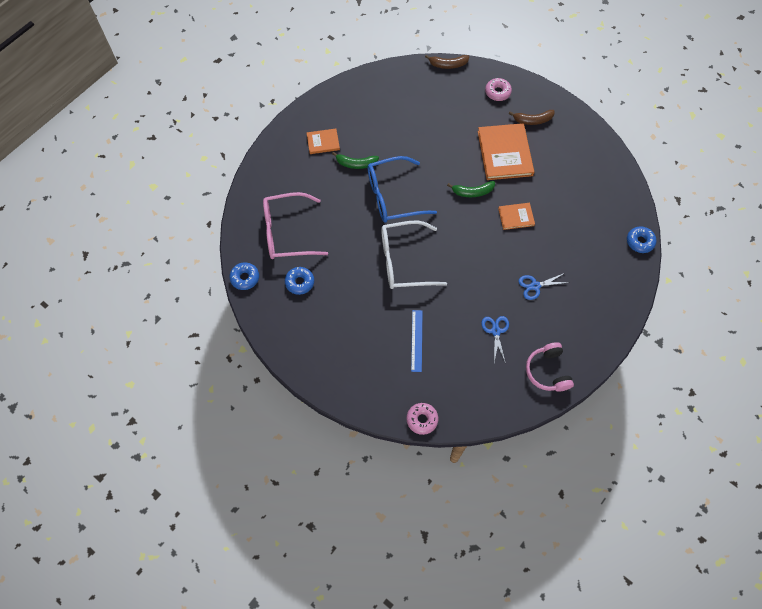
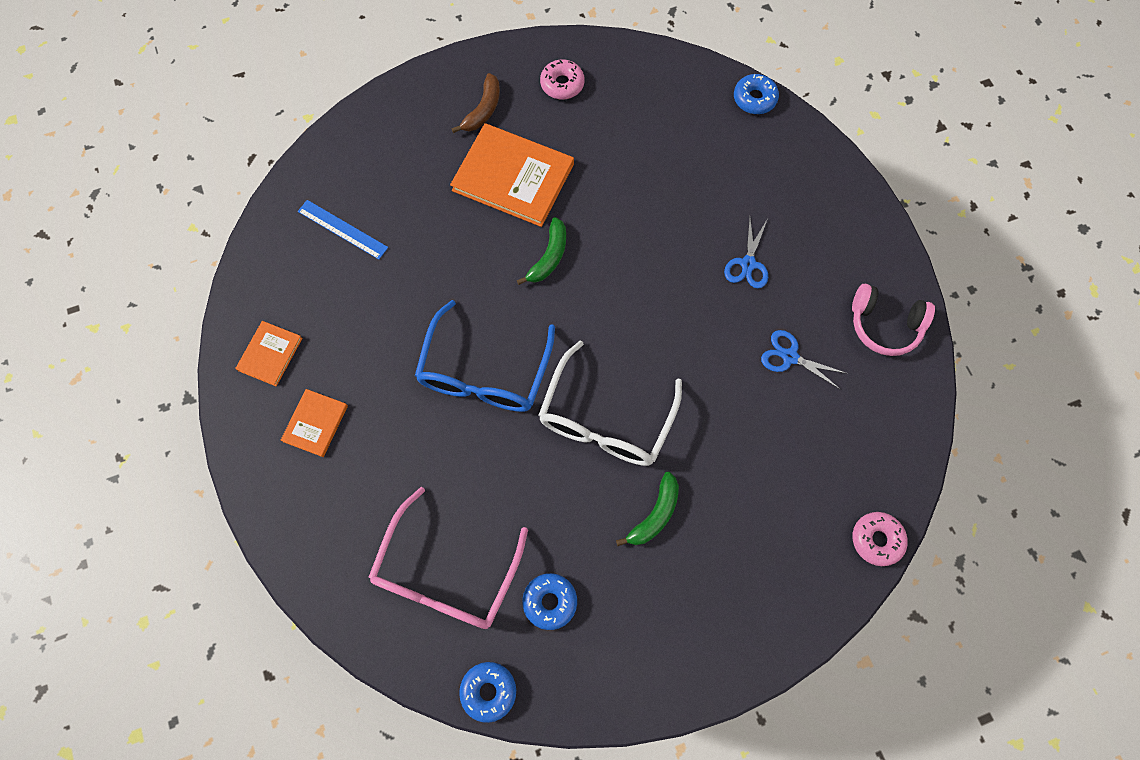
camera: 60 degrees left, 5 degrees up
(356, 164) = (390, 394): green banana -> green banana (654, 515)
(416, 340) = (747, 475): blue ruler -> blue ruler (342, 229)
(448, 64) = (307, 162): brown banana -> none
(497, 92) = (404, 126): pink donut -> pink donut (562, 84)
(516, 217) = (625, 224): orange book -> orange book (270, 354)

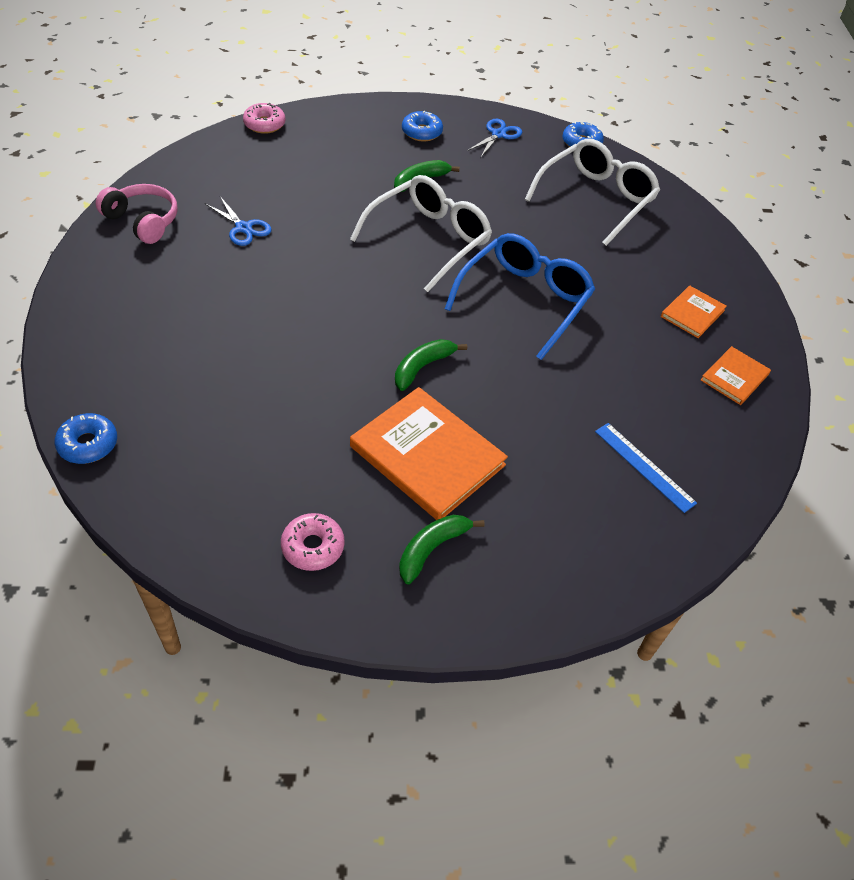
camera: 165 degrees left, 20 degrees down
(446, 572) = (595, 199): pink glasses -> white glasses
(483, 110) = (432, 549): brown banana -> green banana
(550, 601) = (522, 165): blue donut -> blue donut (422, 132)
(748, 264) = (226, 299): blue scissors -> blue scissors (498, 134)

